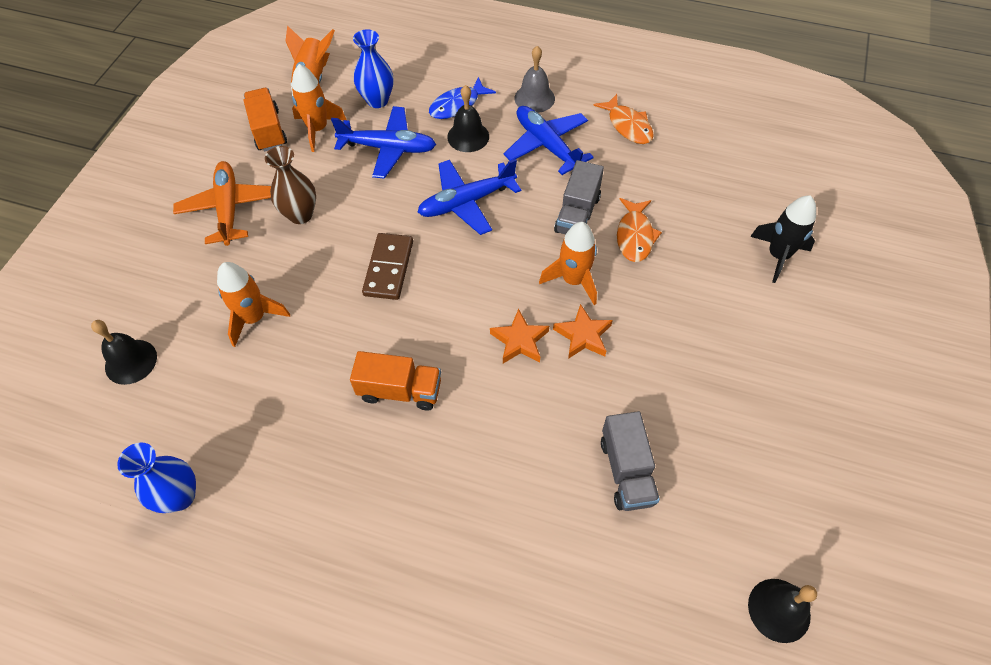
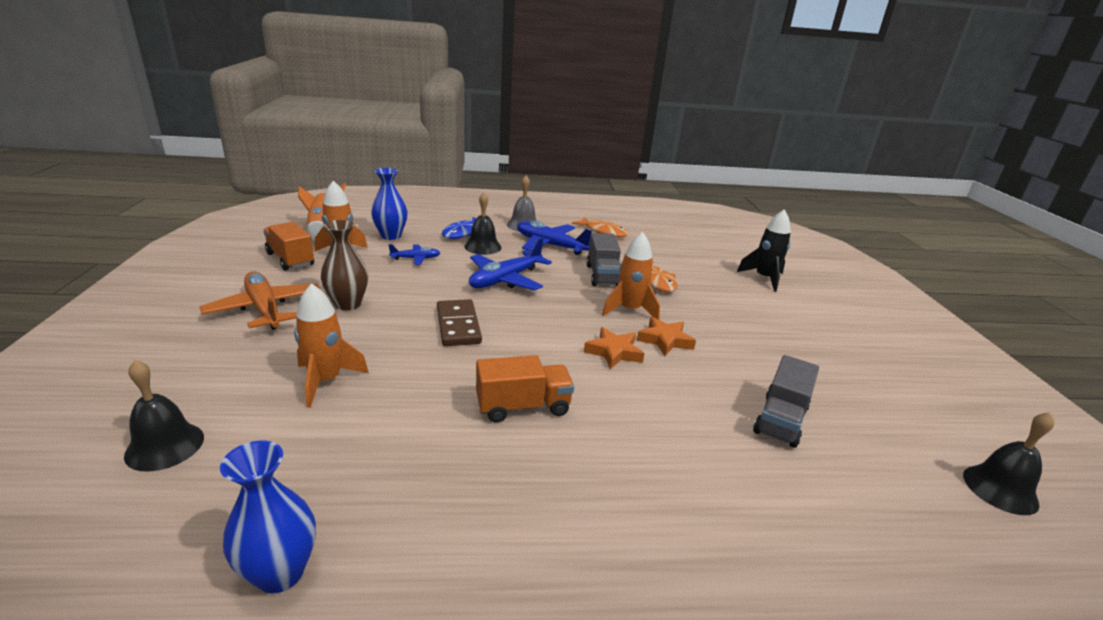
camera: 25 degrees left, 30 degrees down
(388, 148) = (416, 258): blue plane -> blue plane, size x0.53
(626, 471) = (780, 420): grey truck -> grey truck turned 60 degrees clockwise

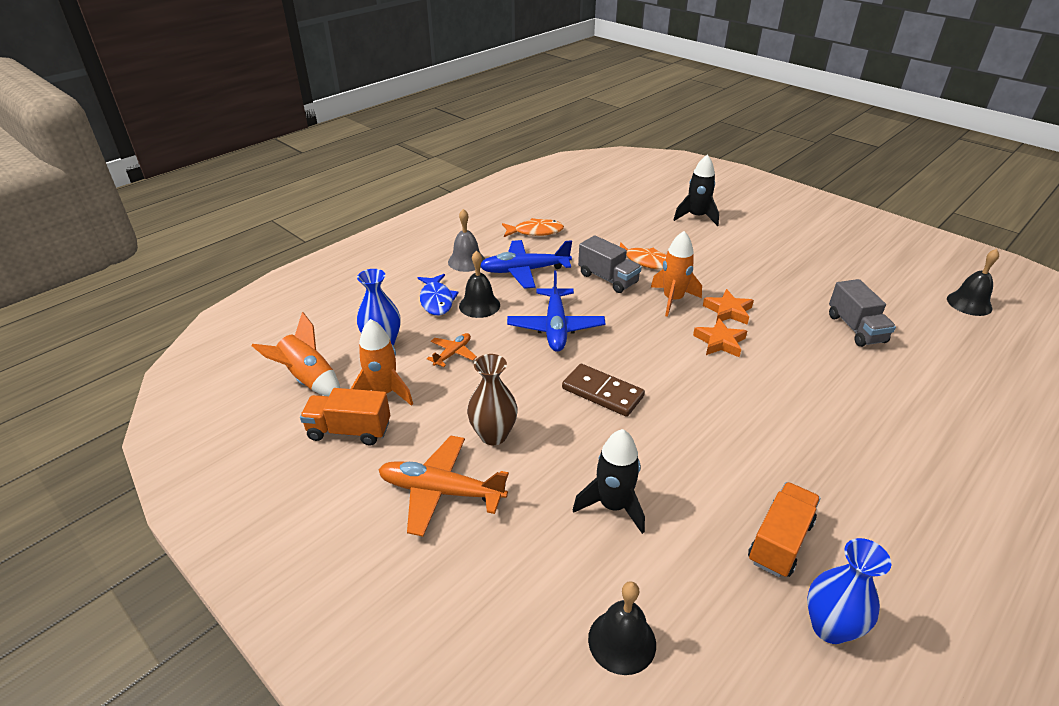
camera: 40 degrees left, 10 degrees up
(326, 381) = (613, 506): orange rocket -> black rocket
(416, 258) = (453, 353): blue plane -> orange plane
(523, 407) = (746, 422): orange truck -> orange truck (780, 542)

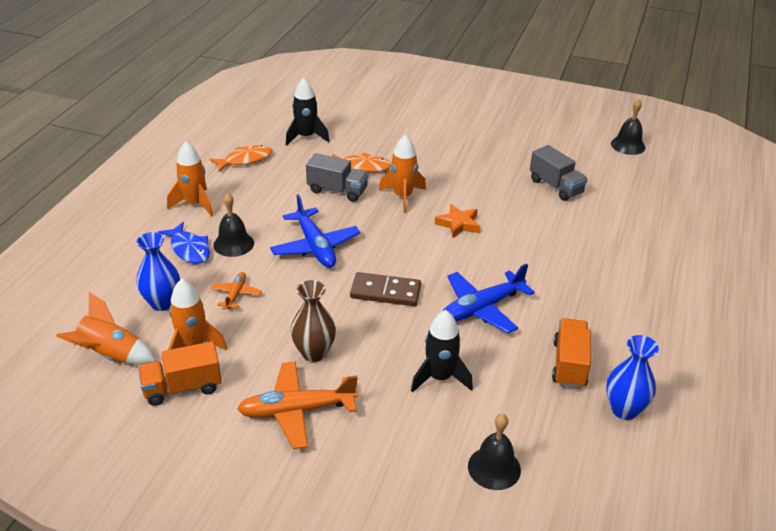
camera: 25 degrees left, 0 degrees up
(466, 261) = (195, 204): grey bell -> orange rocket
(524, 271) = (256, 201): blue plane -> blue plane (481, 308)
(696, 217) = (385, 114): black rocket -> black rocket (306, 137)
(728, 311) = (453, 196): orange star -> none

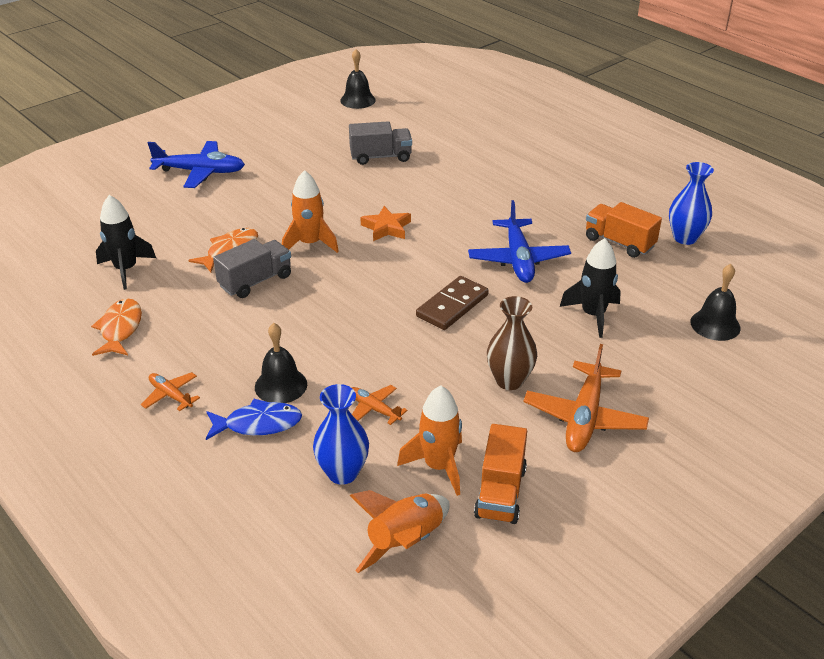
camera: 60 degrees left, 0 degrees up
(195, 204) = (170, 395): orange rocket -> orange plane
(315, 247) = (341, 327): blue plane -> blue plane (200, 172)

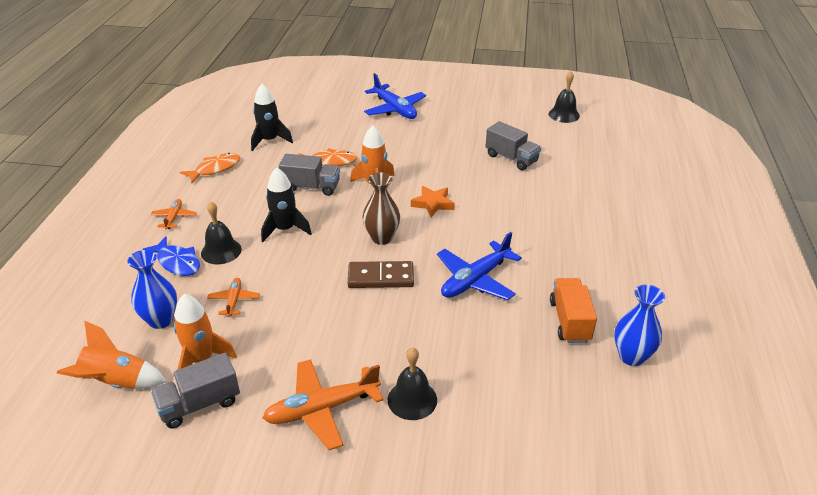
camera: 50 degrees right, 0 degrees up
(500, 492) = (199, 404): orange truck -> grey truck
(509, 380) = (325, 347): brown vase -> brown vase (382, 238)
(593, 315) = (453, 353): black rocket -> black rocket (285, 229)
(715, 325) = (528, 434): black bell -> black bell (412, 399)

